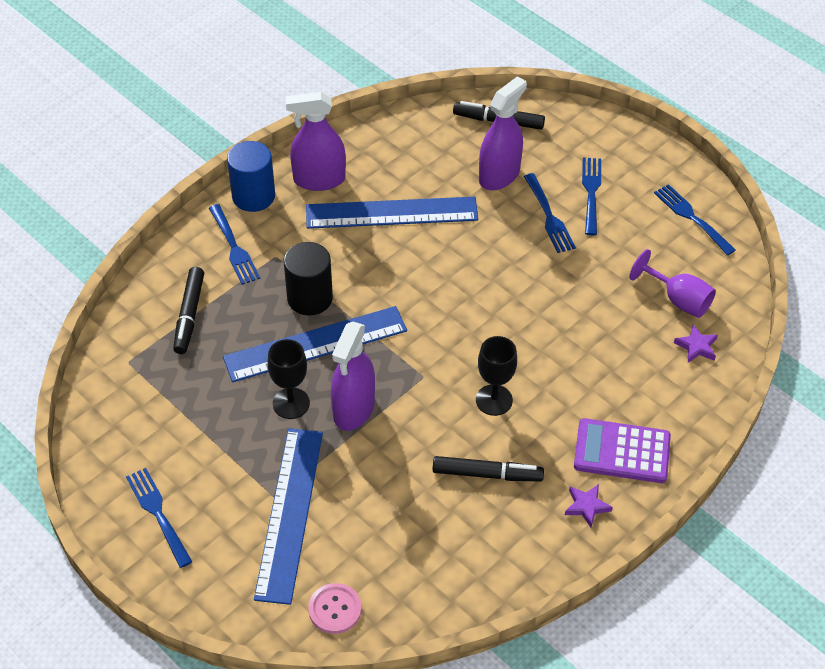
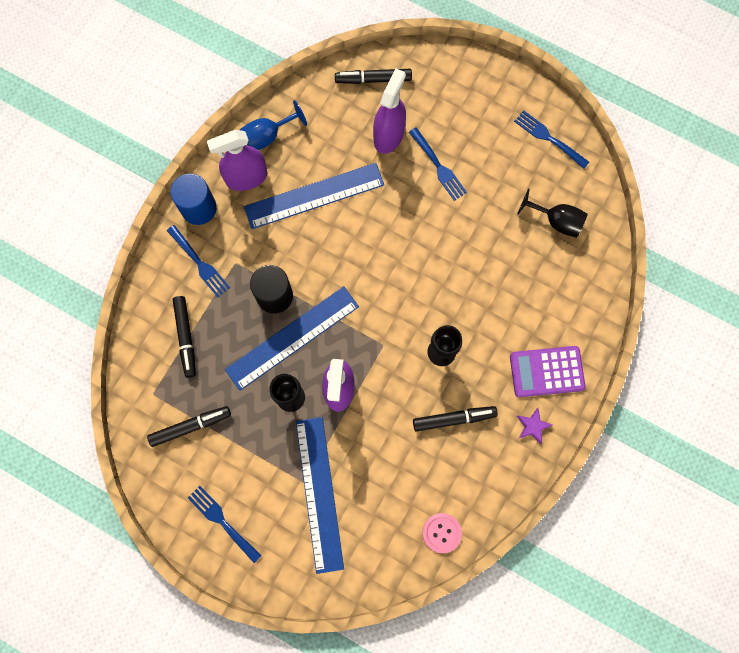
camera: 15 degrees left, 25 degrees up
(159, 405) = (190, 426): none -> black marker
(335, 609) = (376, 563): pink button -> pink button (441, 533)
(358, 147) = (268, 136): none -> blue goblet
(591, 193) = (465, 134): blue fork -> none
(678, 300) = (556, 221): purple goblet -> black goblet
(696, 346) = (579, 261): purple star -> none

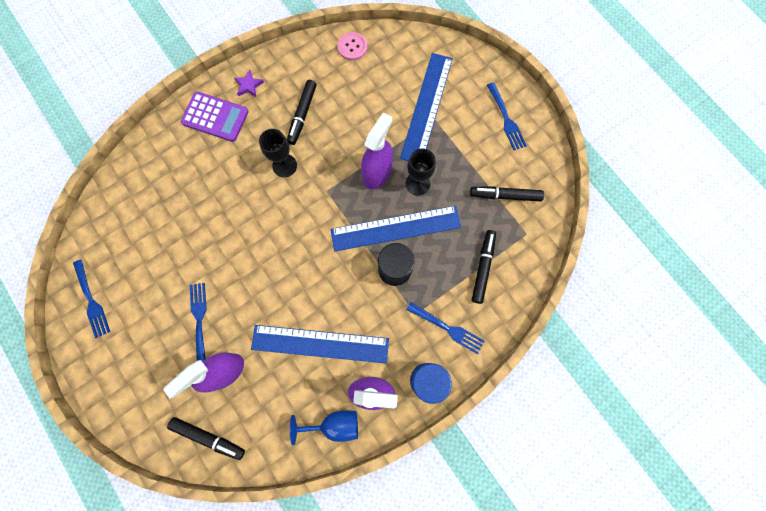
camera: 155 degrees left, 0 degrees up
(199, 263) = (447, 328): blue fork -> blue fork turned 135 degrees clockwise
(454, 419) = (302, 115): black marker -> black marker turned 90 degrees counterclockwise
(556, 221) = (133, 226): black goblet -> none

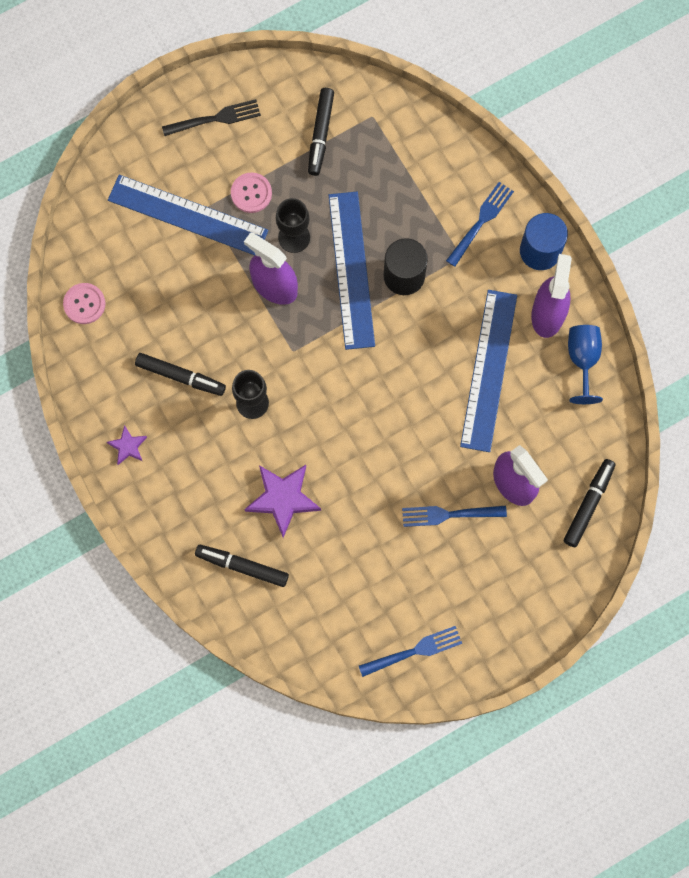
camera: 85 degrees left, 0 degrees up
(211, 194) = (283, 499): none -> purple star
(215, 117) = (171, 492): purple calculator -> none
(449, 149) = (251, 193): none -> pink button
(482, 267) = (410, 172): black marker -> black marker (242, 566)
(505, 118) = (215, 119): blue fork -> black fork

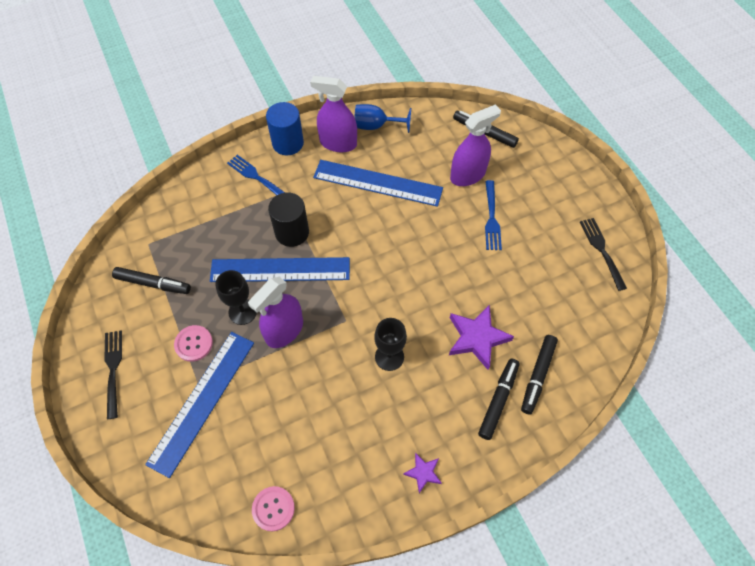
camera: 85 degrees left, 15 degrees down
(180, 376) = (358, 418): black marker -> black marker (498, 400)
(413, 651) = (602, 251): blue fork -> black fork

